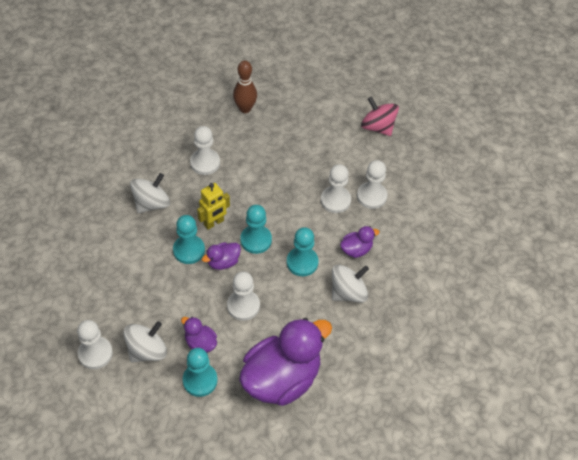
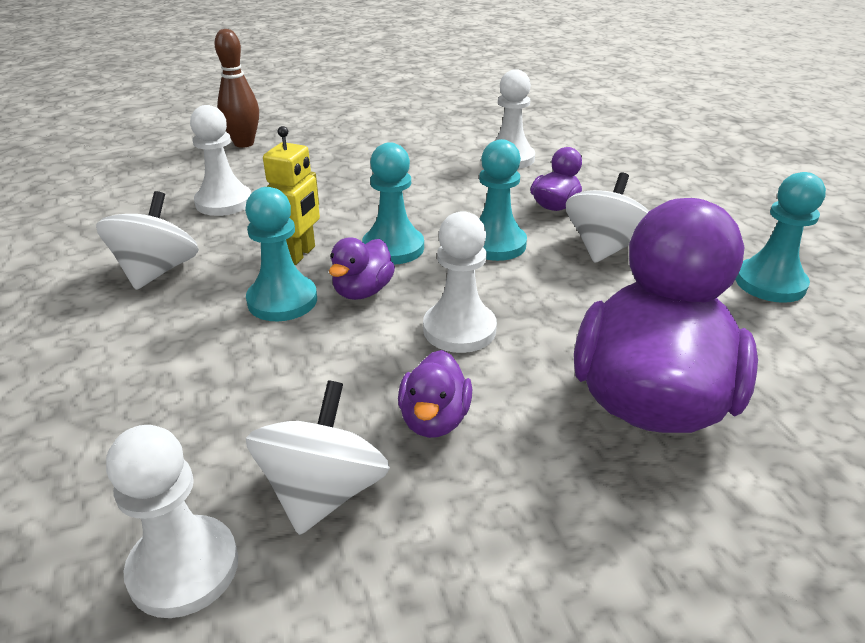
camera: 30 degrees left, 20 degrees down
(200, 343) = (434, 420): purple duck -> purple duck turned 90 degrees counterclockwise
(200, 380) = (499, 485): turquoise pawn -> turquoise pawn (770, 283)
(335, 200) = (467, 175): white pawn -> none
(378, 127) = (444, 112): pink spinning top -> none

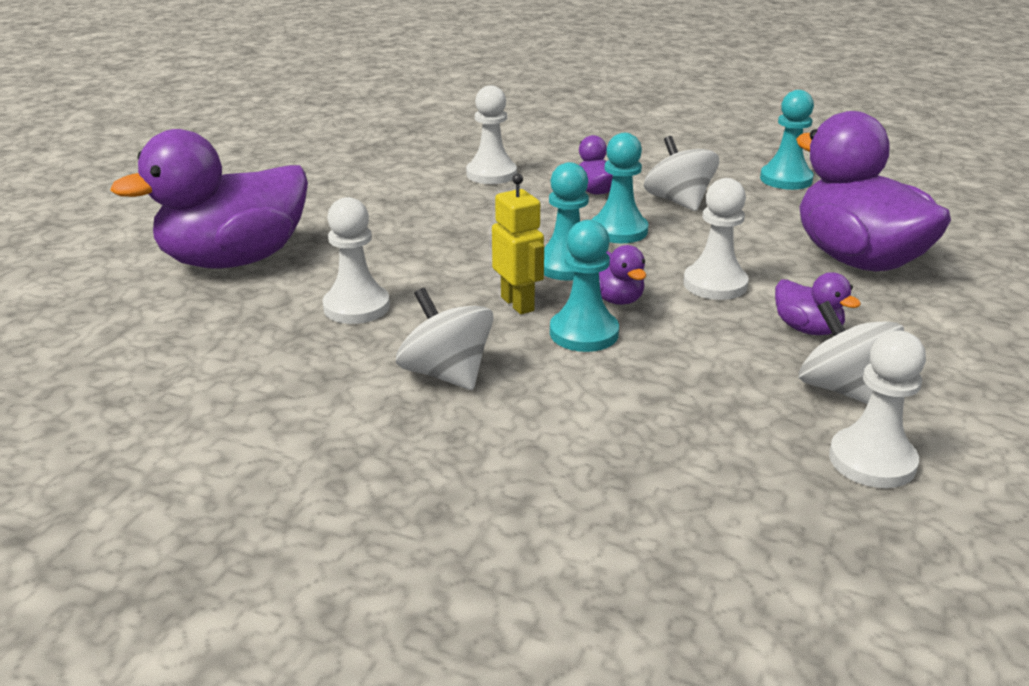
camera: 50 degrees left, 5 degrees down
(244, 143) = (234, 260): brown bowling pin -> purple duck

